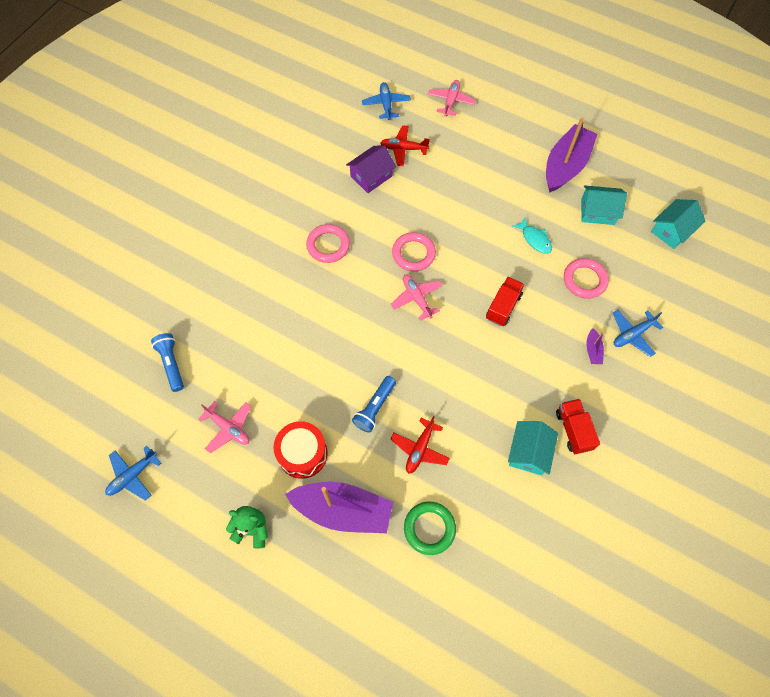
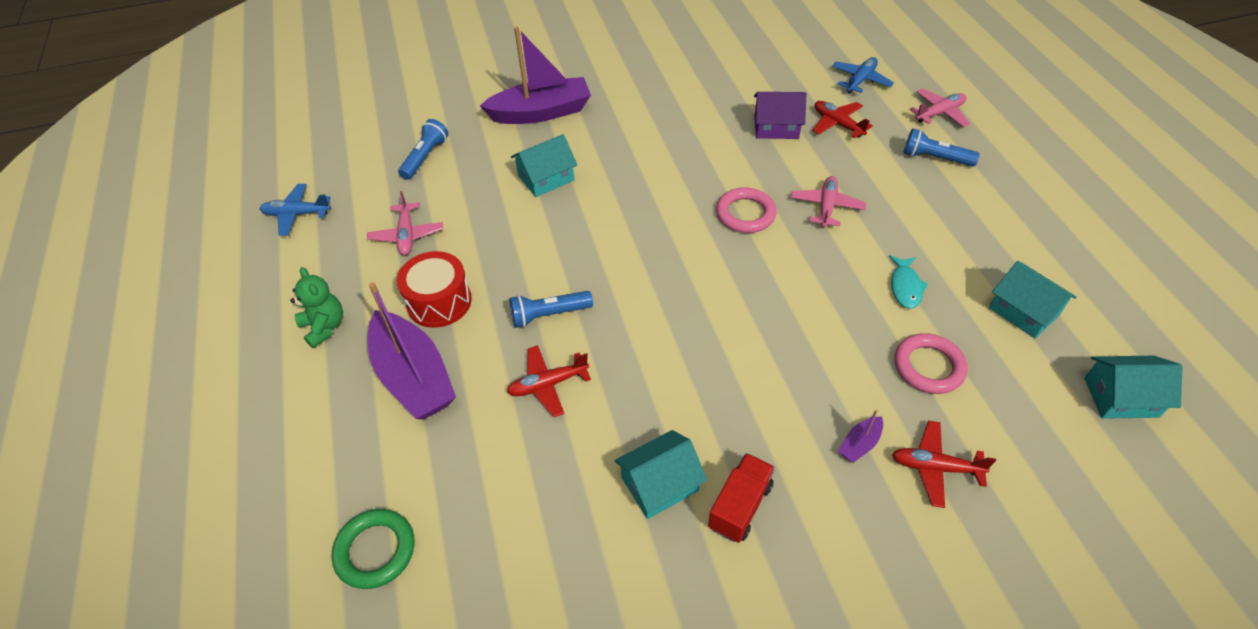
camera: 45 degrees right, 15 degrees down
(271, 318) = (546, 178): none -> turquoise house
(328, 245) = (666, 156): pink ring -> none
(417, 298) = (703, 253): pink plane -> pink plane (826, 207)
(429, 528) = (469, 464): green ring -> green ring (375, 551)
(476, 138) = (934, 158): none -> blue flashlight
(503, 307) = (792, 324): red truck -> none
(565, 166) = (1026, 243): purple boat -> purple boat (541, 112)
(632, 334) = (935, 467): blue plane -> red plane

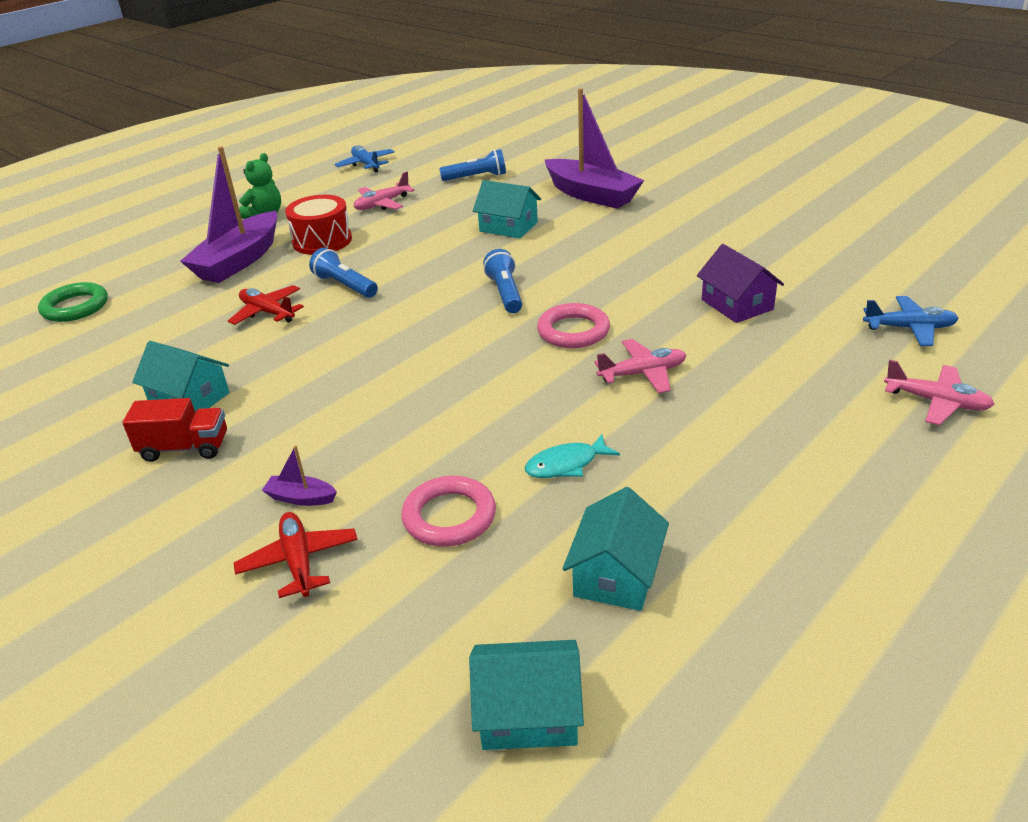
camera: 60 degrees right, 15 degrees down
(837, 124) = (799, 338): red plane -> none
(934, 158) = (835, 423): blue flashlight -> blue flashlight (505, 293)
(1120, 397) = (528, 713): turquoise house -> turquoise house turned 60 degrees counterclockwise

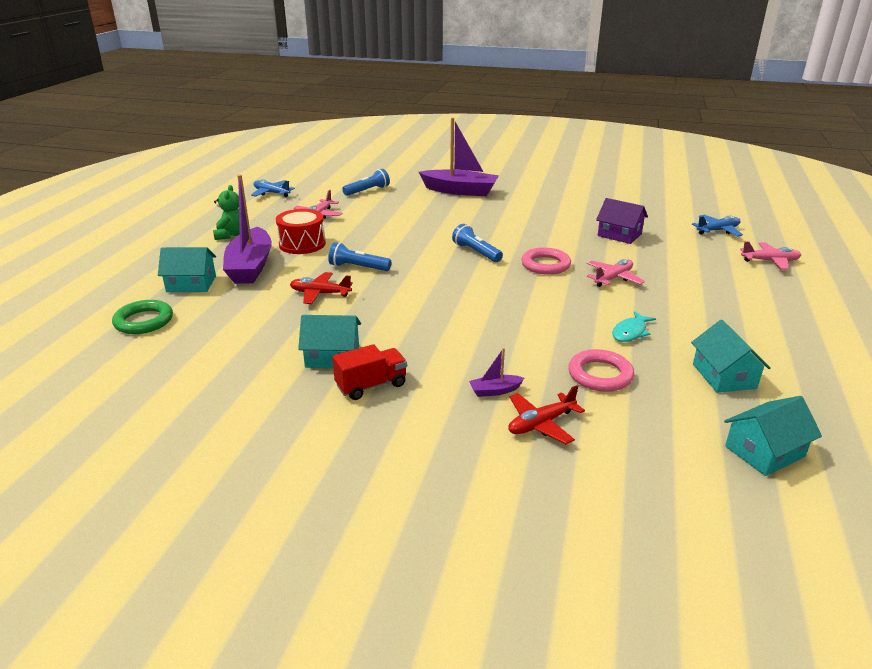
camera: 30 degrees left, 5 degrees down
(299, 561) = (541, 424): red plane -> red plane turned 75 degrees counterclockwise
(508, 227) = (429, 216): turquoise house -> turquoise house (191, 284)

